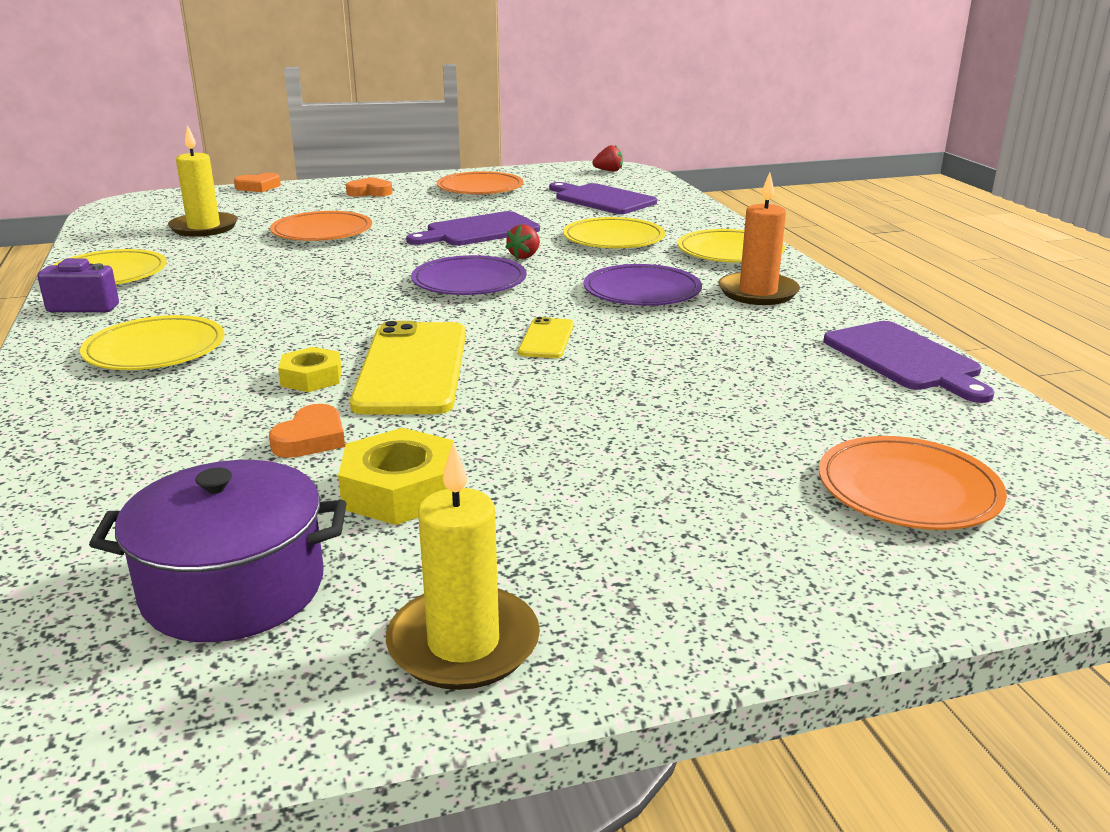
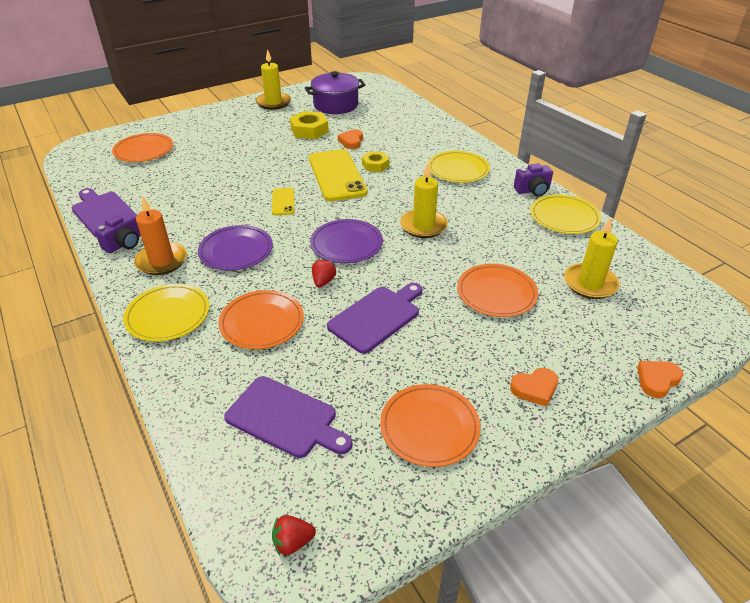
camera: 165 degrees right, 15 degrees up
(332, 287) = (423, 226): none -> yellow candle
(613, 239) = (262, 322): yellow plate -> orange plate
(832, 315) = (124, 244): none -> purple camera

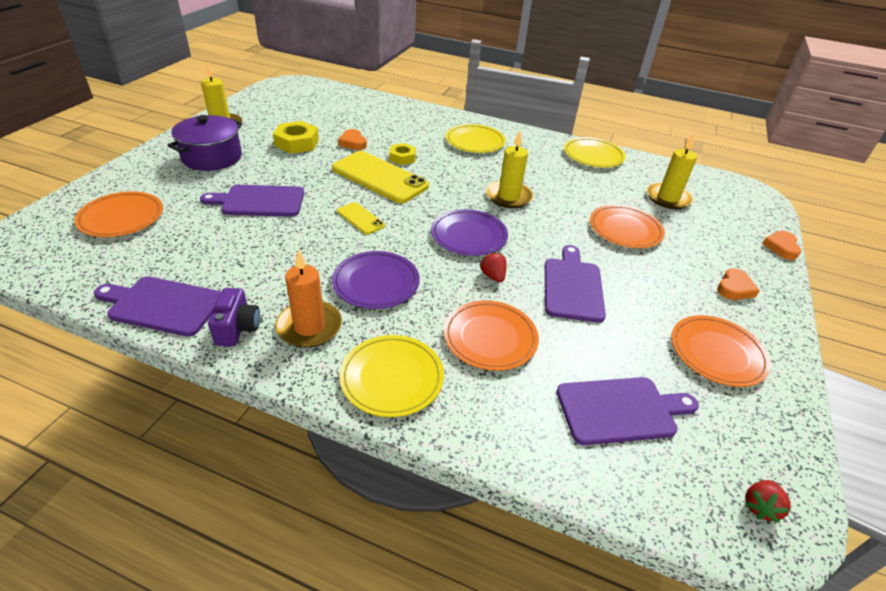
camera: 40 degrees left, 0 degrees up
(232, 166) = (259, 201): none -> purple cutting board
(336, 105) = (292, 112): purple pot -> purple pot (212, 157)
(532, 191) = (548, 142): purple camera -> none

